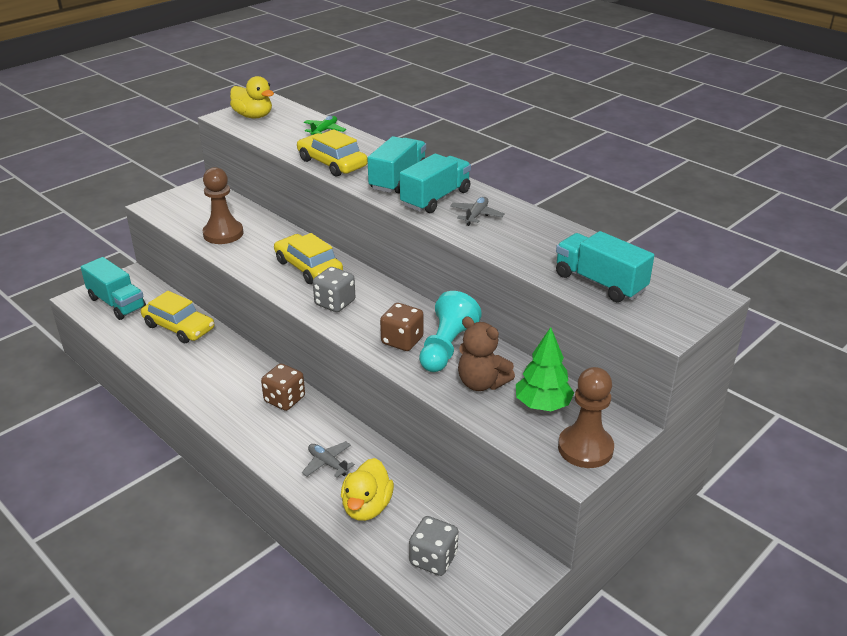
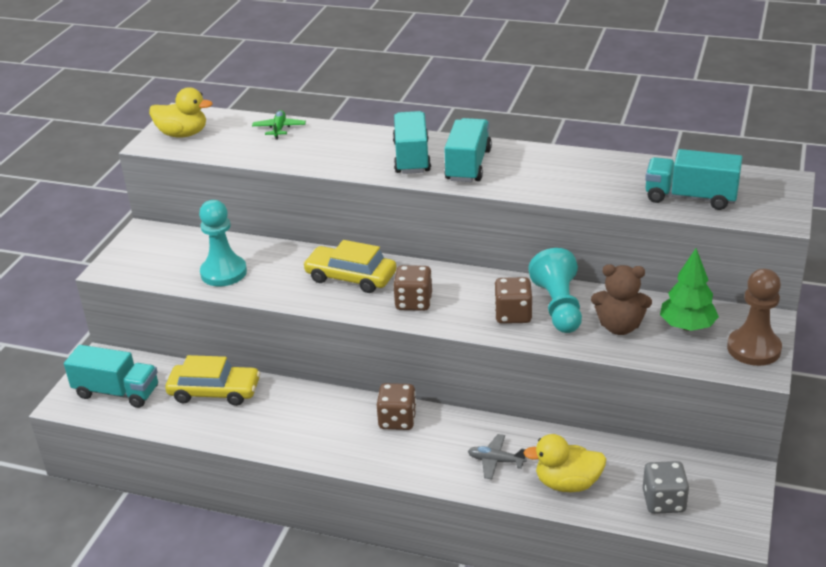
camera: 25 degrees left, 0 degrees up
(223, 234) = (223, 273): brown pawn -> turquoise pawn
(332, 163) = (327, 160): yellow car -> none
(335, 303) = (413, 302): grey dice -> brown dice
(367, 507) = (567, 483): yellow duck -> yellow duck turned 105 degrees clockwise
(476, 215) = (523, 170): grey plane -> none

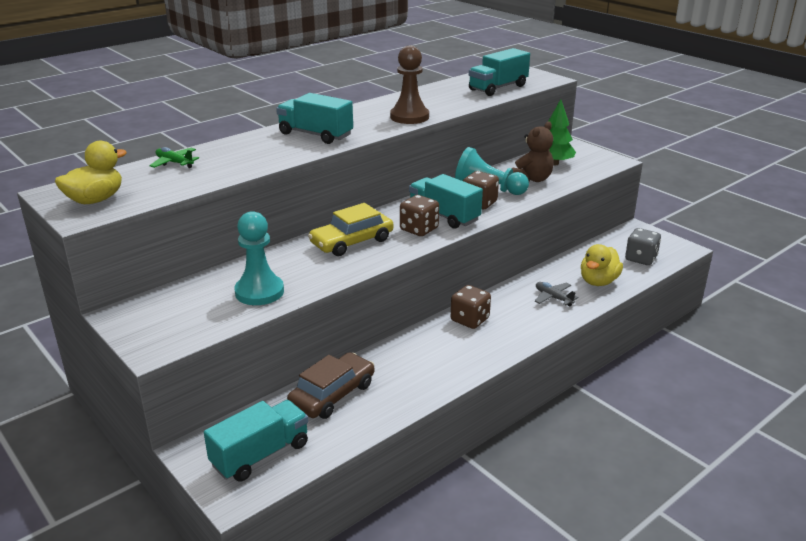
camera: 60 degrees left, 5 degrees down
(214, 392) = (332, 394): yellow car -> brown car
(468, 165) = (359, 123): turquoise truck -> turquoise truck (444, 216)
(496, 461) = (553, 298): grey plane -> grey plane turned 90 degrees clockwise
(753, 349) = (595, 156): brown pawn -> brown pawn (409, 117)

